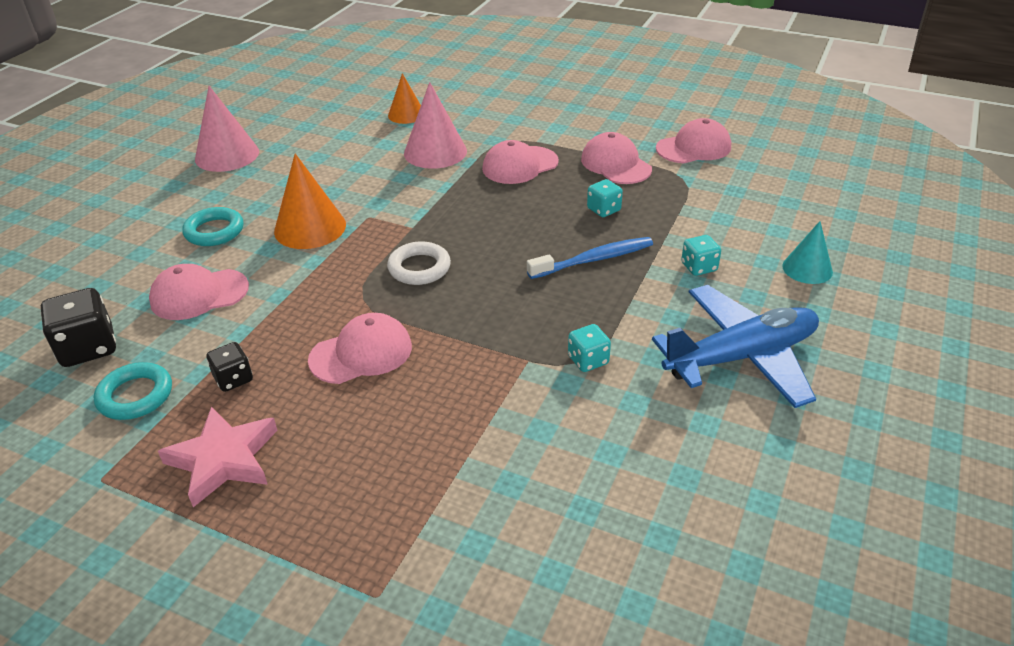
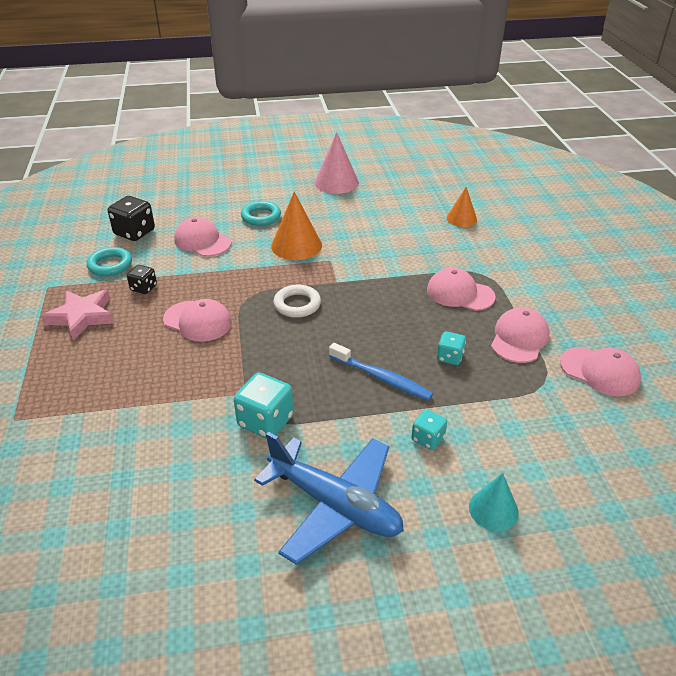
camera: 55 degrees right, 0 degrees up
(435, 152) = (431, 251): pink cone -> none
(588, 360) = (265, 421): turquoise dice -> turquoise dice, size x1.69

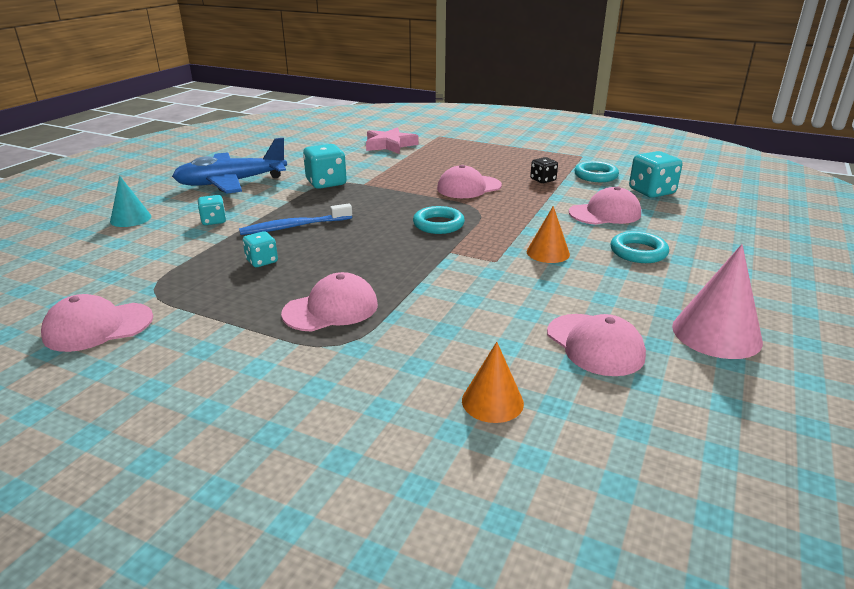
camera: 125 degrees right, 10 degrees down
(82, 316) = (525, 159): pink star -> pink star (390, 145)
(134, 232) = (651, 192): black dice -> turquoise dice
(296, 245) = (548, 253): orange cone -> orange cone, size x0.63
(297, 304) = (438, 224): white ring -> turquoise ring
(519, 338) = (215, 307): pink cap -> pink cap (595, 345)

